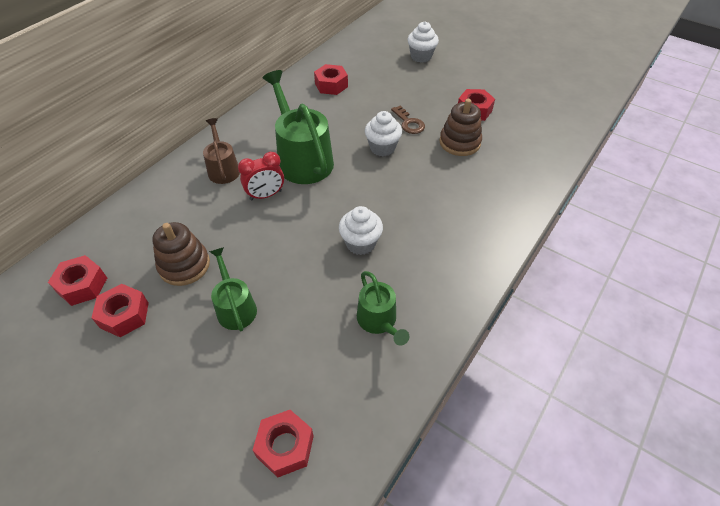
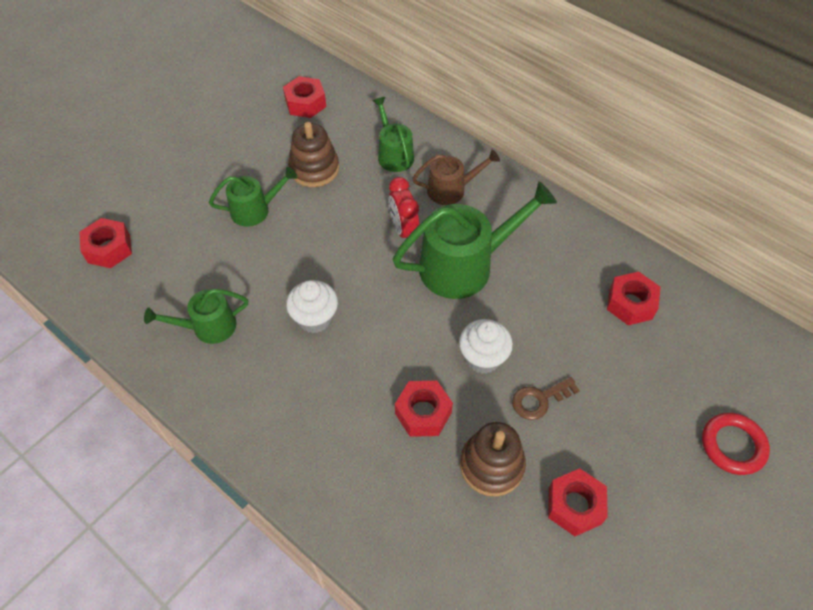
camera: 95 degrees right, 5 degrees up
(124, 315) = (266, 135): red nut -> red nut (423, 413)
(175, 207) = (394, 154): none -> green watering can
(421, 56) = (733, 445): white cupcake -> red ring

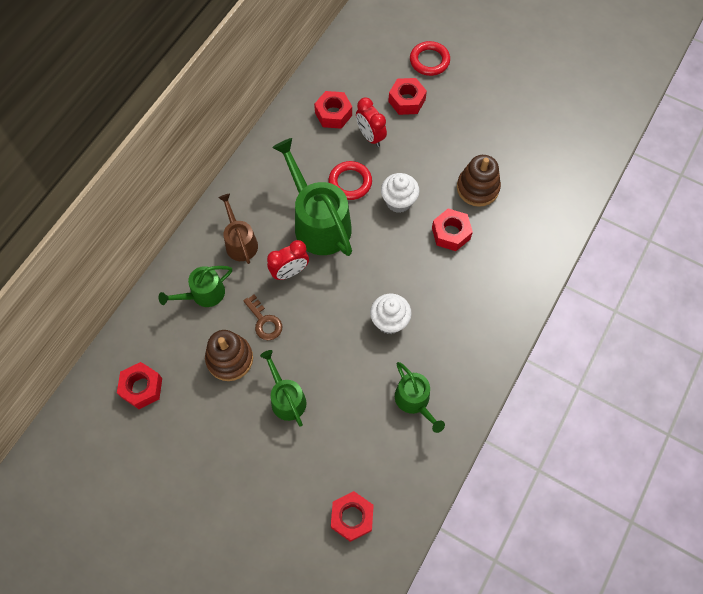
camera: 100 degrees left, 10 degrees up
(519, 307) = (350, 182): none -> red ring
(539, 400) = (423, 164): brown key -> brown key (264, 321)
(574, 505) = (491, 141): red nut -> red nut (406, 101)
(591, 341) = (370, 136): none -> red clock

